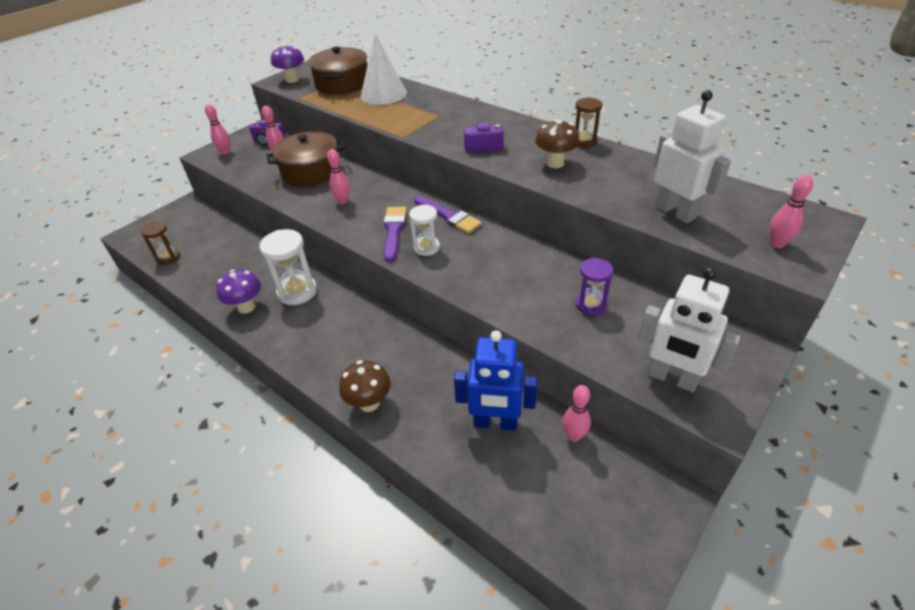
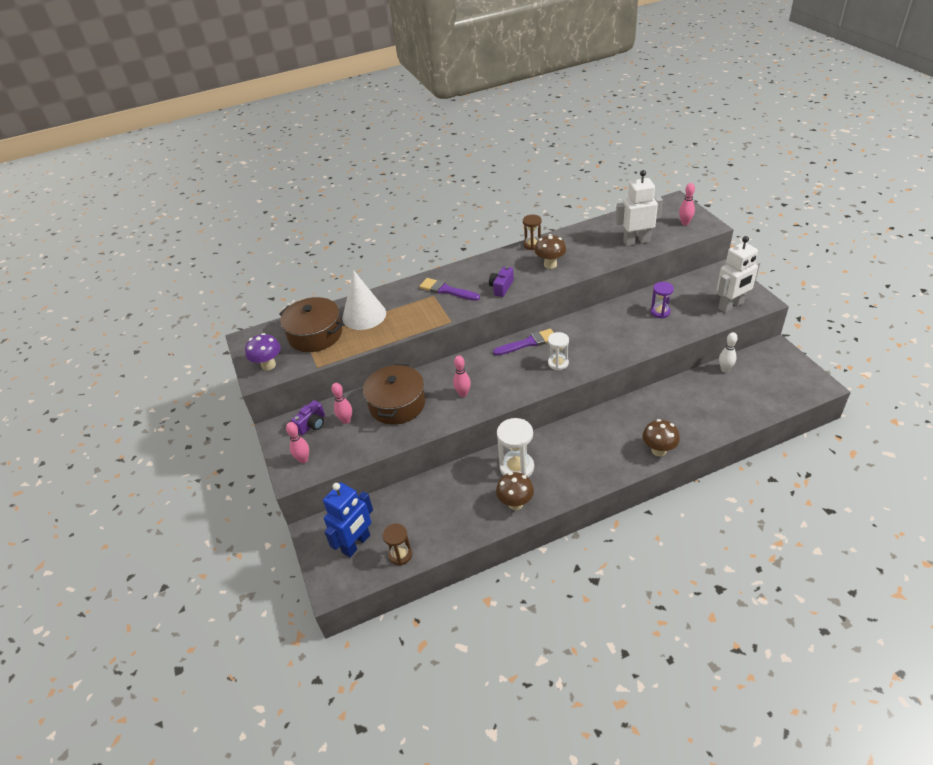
camera: 60 degrees left, 0 degrees up
(246, 307) = (515, 503): purple mushroom -> brown mushroom
(393, 231) = (525, 375): purple brush -> purple brush (446, 290)
(495, 423) = (702, 397): blue robot -> blue robot (356, 544)
(574, 436) = (725, 369): pink bowling pin -> white bowling pin

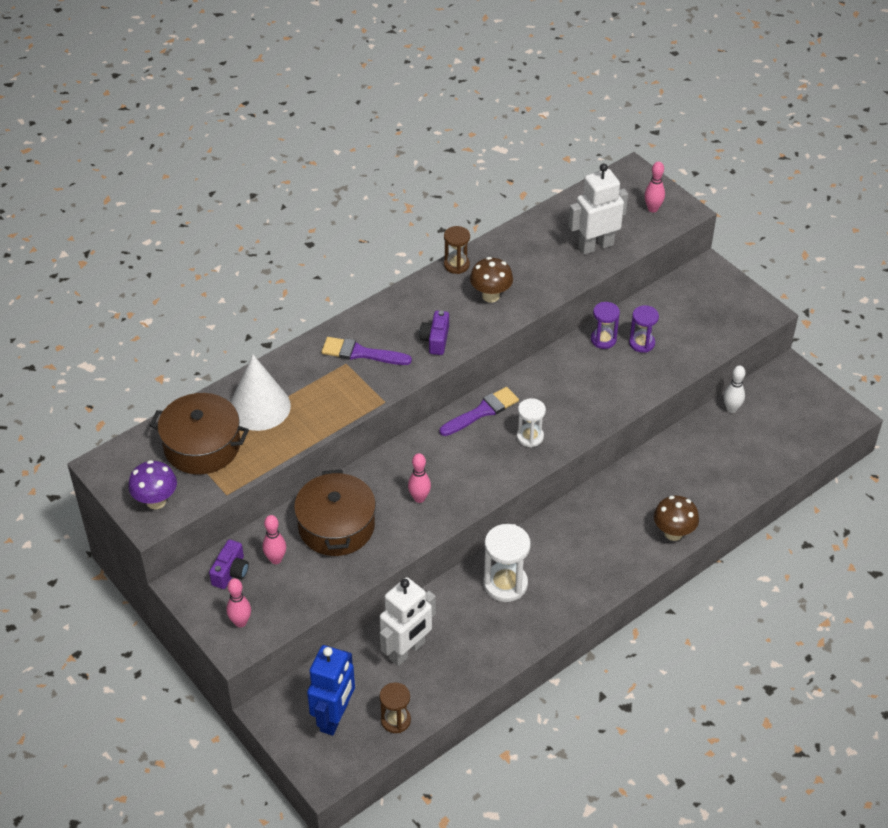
camera: 20 degrees left, 5 degrees up
(515, 503) = (517, 631): brown mushroom -> none
(631, 307) = (603, 339): none -> purple hourglass
(731, 306) = (728, 323): white robot -> white robot (407, 651)

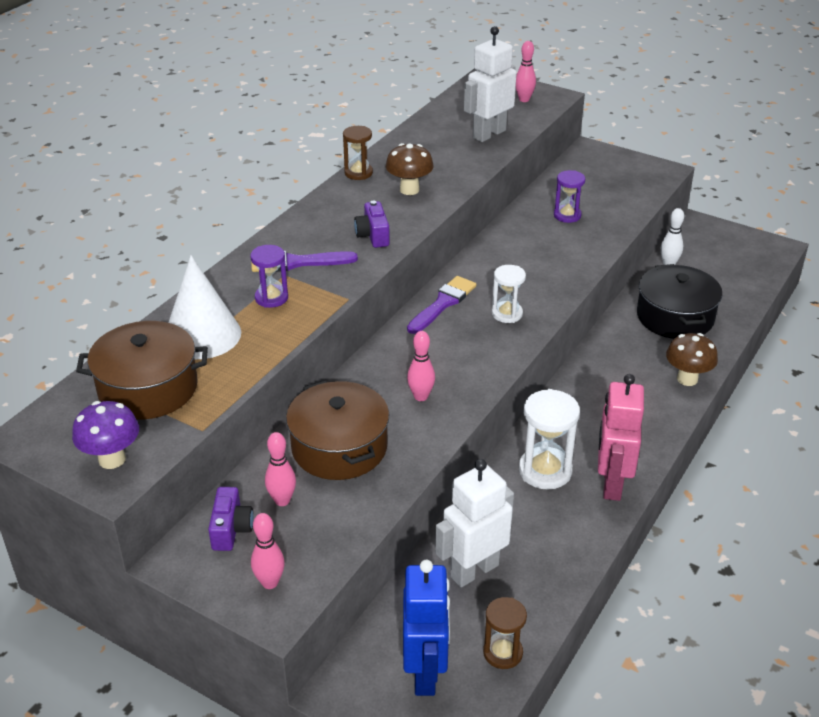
camera: 20 degrees left, 10 degrees down
(407, 651) = (474, 570): white robot -> white robot turned 150 degrees counterclockwise
(552, 611) = (611, 484): none -> pink robot
(603, 339) = (528, 220): purple hourglass -> purple hourglass (271, 298)
(702, 467) = (675, 317): none -> black pot

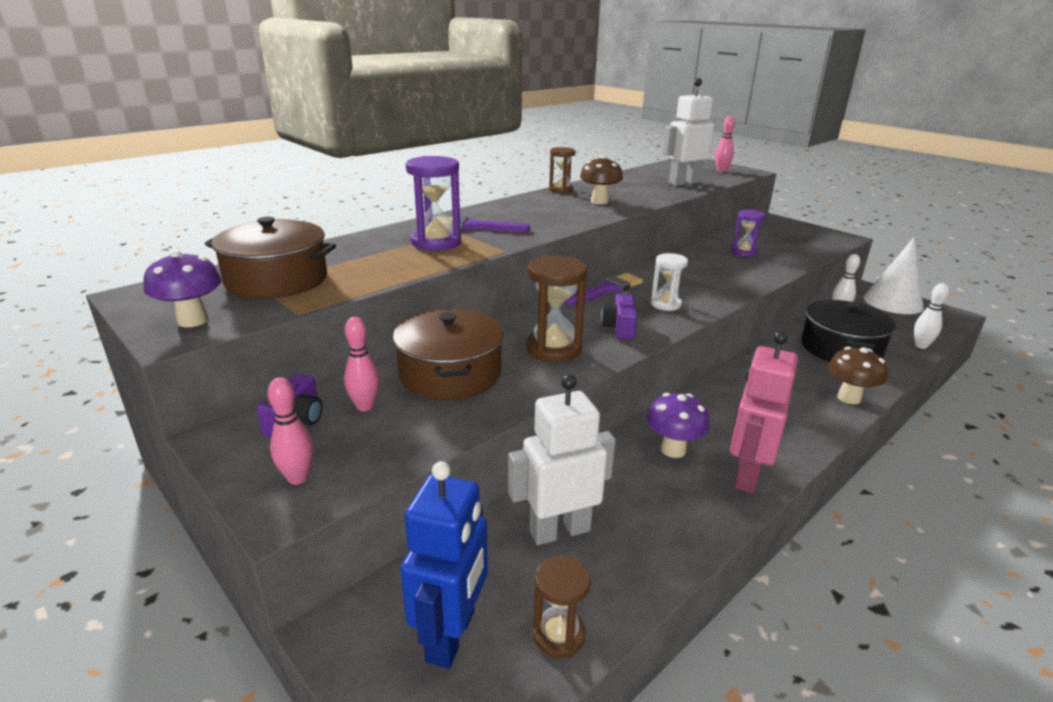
camera: 15 degrees right, 10 degrees down
(202, 335) = (357, 255): white cone -> white cone (892, 302)
(271, 298) = (436, 242): purple hourglass -> purple hourglass, size x1.58
(373, 235) = (552, 220): purple camera -> purple camera (619, 328)
(421, 396) = (553, 349): pink bowling pin -> brown hourglass
(545, 471) = (673, 450): white hourglass -> purple mushroom
(748, 298) = (921, 346): none -> white bowling pin

